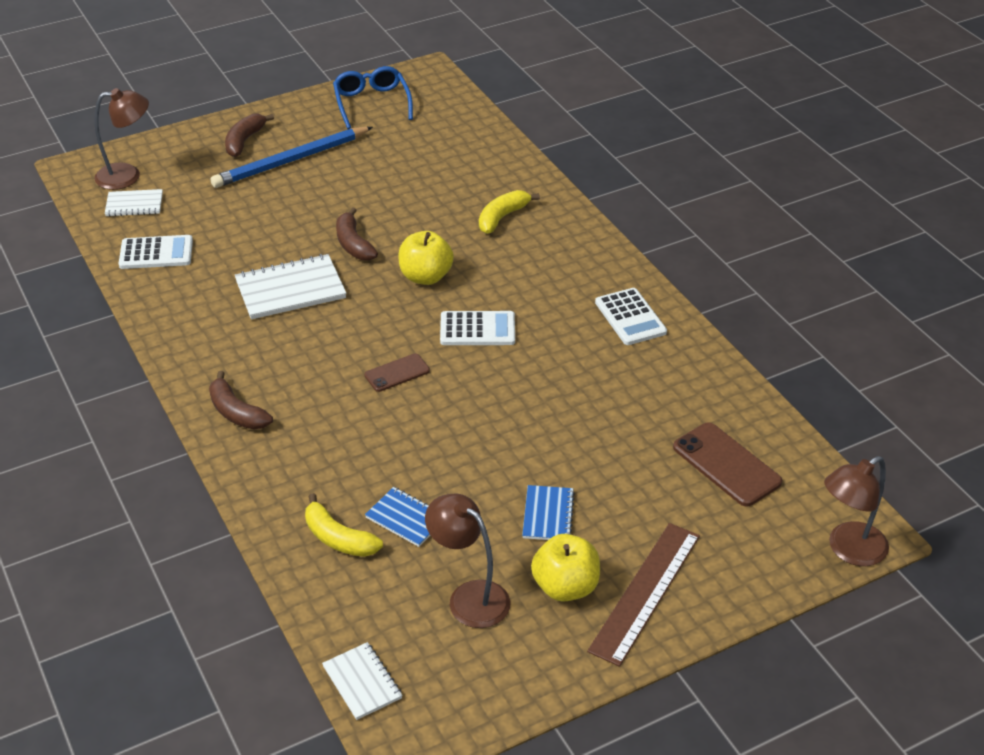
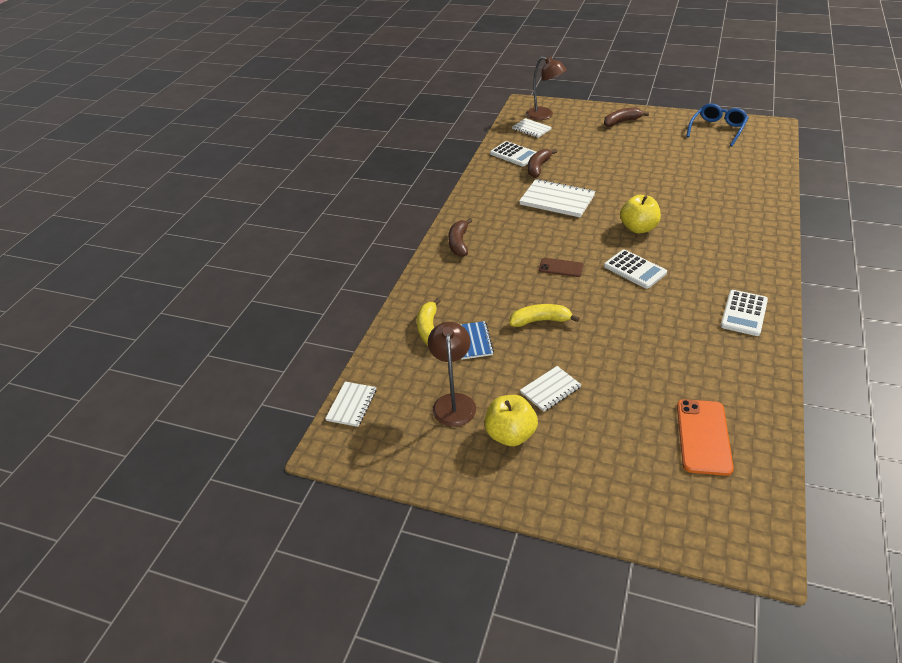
camera: 50 degrees right, 0 degrees up
(291, 161) = (635, 140): blue pencil -> none
(353, 244) = (618, 194): brown banana -> brown banana (538, 168)
(502, 217) = (725, 219): yellow banana -> yellow banana (540, 321)
(548, 515) = (550, 390): blue notebook -> white notebook
(645, 592) = (553, 472): brown ruler -> none
(726, 465) = (703, 436): brown phone -> orange phone
(848, 550) = (729, 551): brown lamp -> none

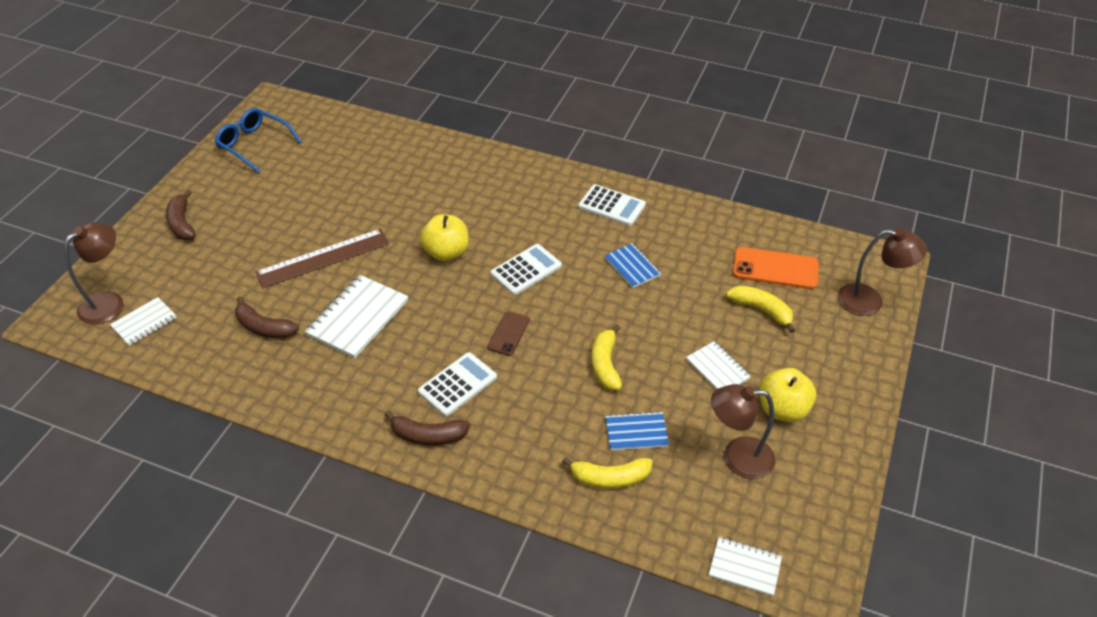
camera: 90 degrees left, 5 degrees up
(514, 154) = (212, 351): white calculator -> white calculator (457, 384)
(610, 177) = (323, 258): none -> brown ruler
(636, 423) = (761, 310): none -> yellow banana
(663, 331) = (632, 267): none -> blue notebook
(682, 521) = (870, 301): none -> brown lamp

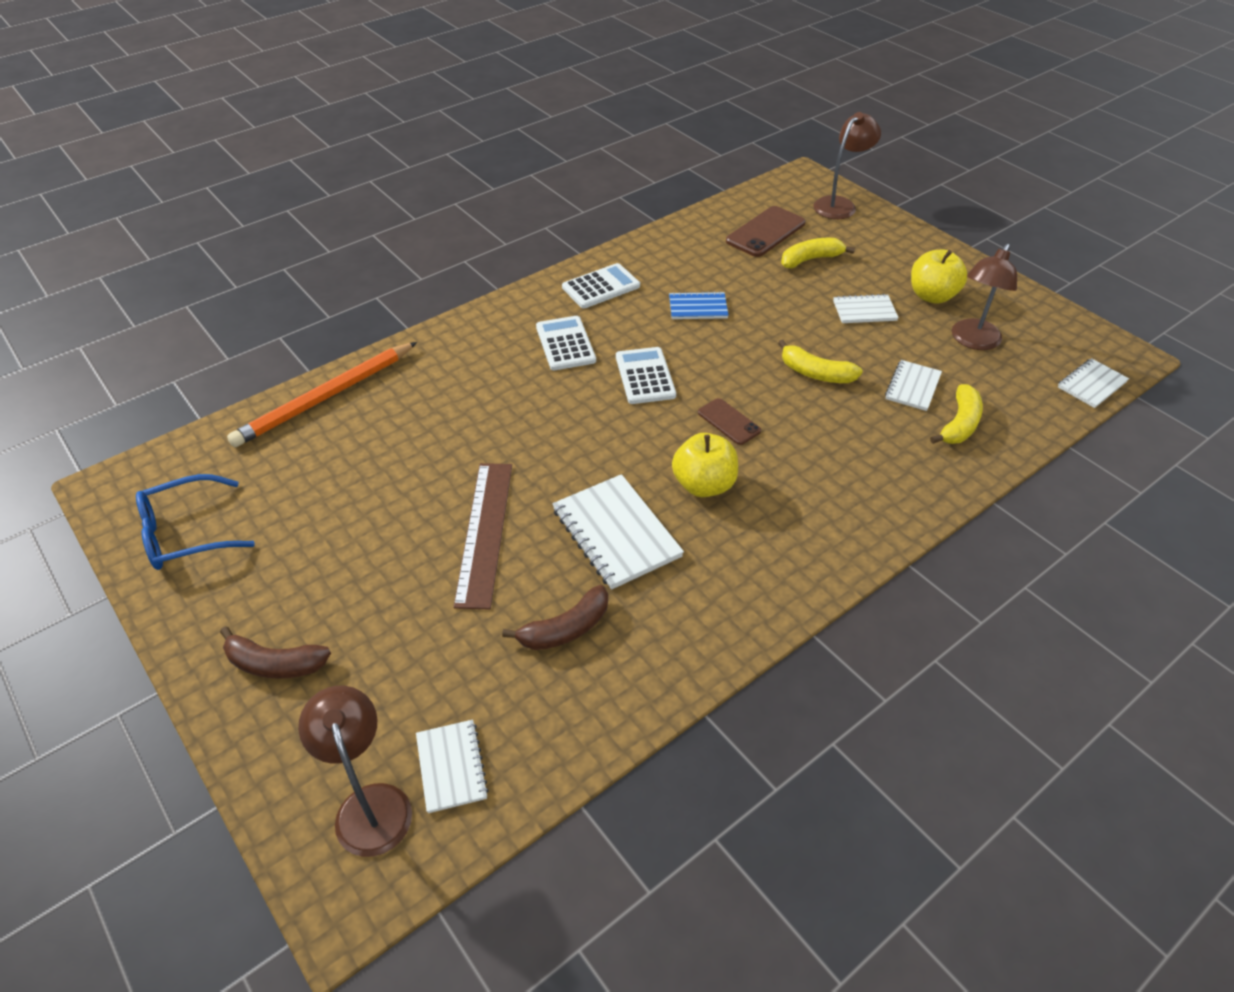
camera: 60 degrees left, 0 degrees up
(395, 138) = (325, 398): none -> orange pencil
(428, 436) = (837, 533): brown banana -> none
(446, 252) = (568, 424): yellow apple -> yellow apple (704, 485)
(457, 384) = (777, 485): white calculator -> white calculator (565, 344)
(636, 432) = (912, 387): blue notebook -> white notebook
(775, 269) = (765, 232): orange phone -> brown phone

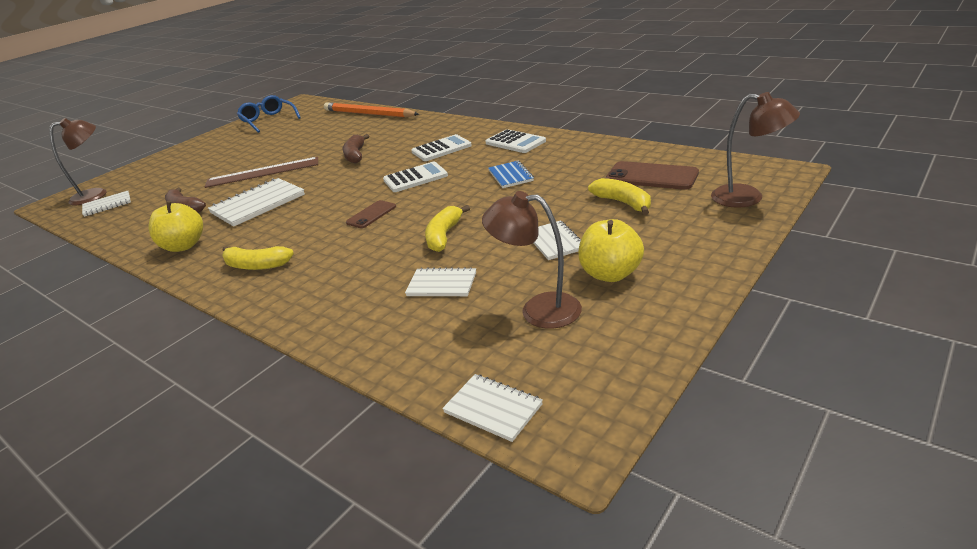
camera: 80 degrees right, 15 degrees down
(275, 664) = (184, 156): brown banana -> brown banana (355, 155)
(704, 485) = (302, 220): yellow apple -> yellow apple (184, 246)
(959, 424) = (391, 317): yellow banana -> yellow banana (256, 265)

